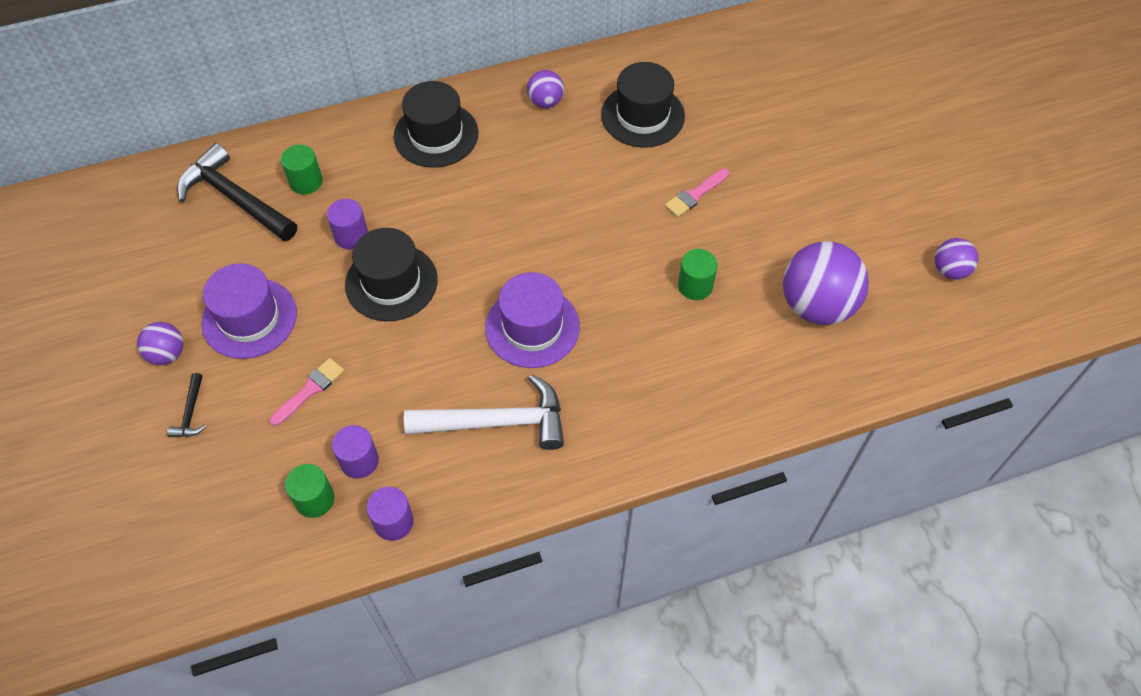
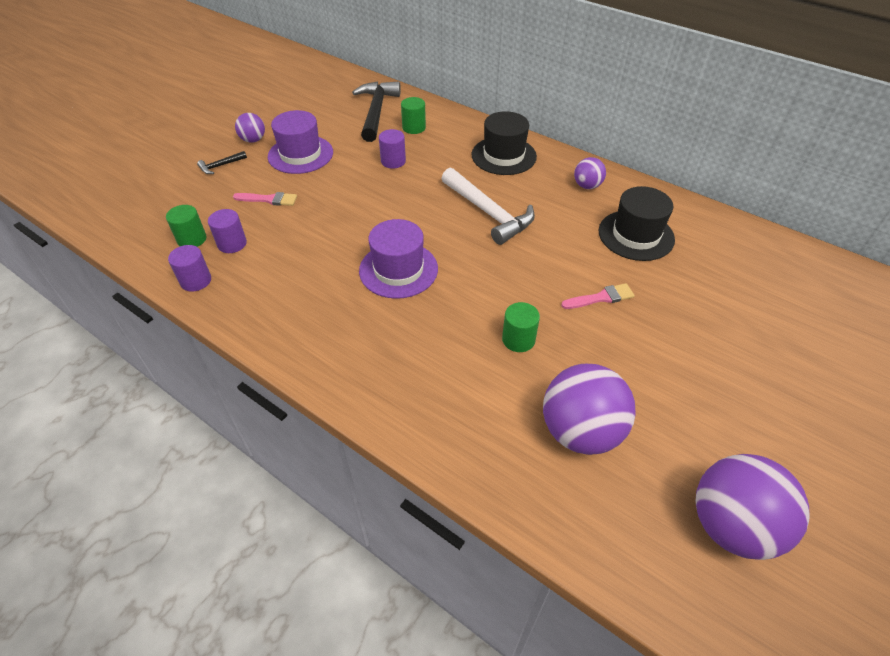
camera: 55 degrees right, 10 degrees down
(391, 282) = (375, 192): black hat -> none
(496, 422) = (306, 290): white hammer -> white hammer (488, 213)
(695, 195) = (601, 298): pink brush -> pink brush turned 150 degrees clockwise
(949, 270) = (731, 525): purple ball -> purple ball, size x1.95

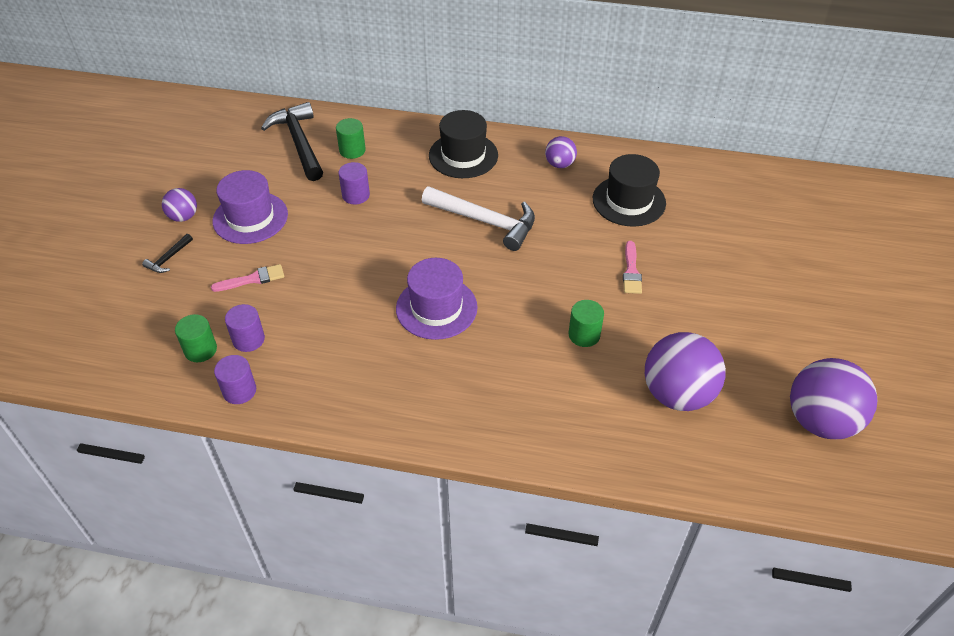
camera: 25 degrees left, 0 degrees up
(601, 298) = (631, 271): pink brush -> pink brush turned 135 degrees clockwise

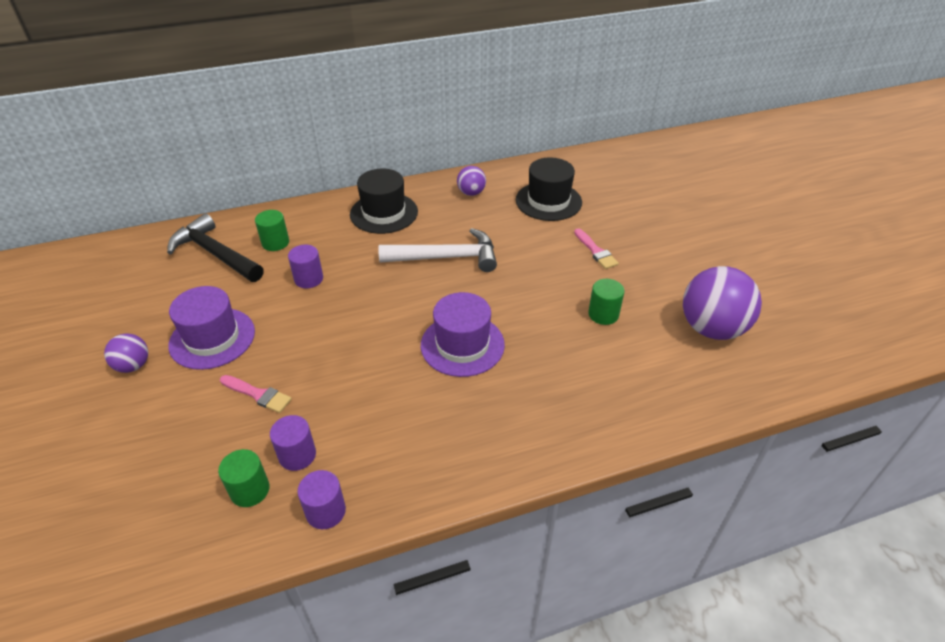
camera: 30 degrees left, 5 degrees down
(168, 258) = (144, 413): black hammer -> none
(253, 279) = (258, 394): pink brush -> pink brush turned 75 degrees clockwise
(820, 420) = (821, 303): purple ball -> none

